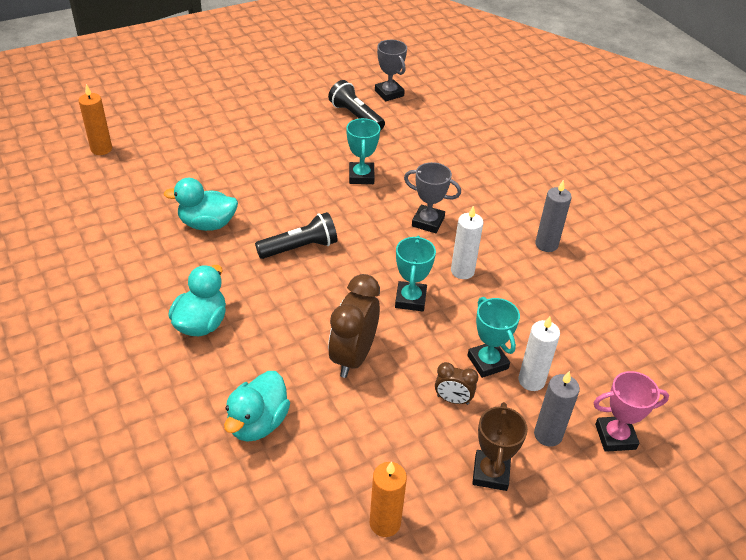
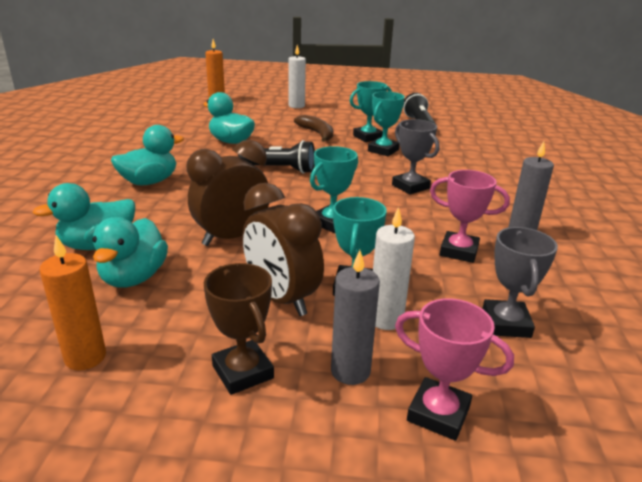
camera: 35 degrees right, 15 degrees down
(277, 173) = (317, 133): none -> brown banana
(329, 159) = (368, 137): none -> turquoise trophy
(329, 439) = (134, 277): none -> turquoise duck
(389, 93) = (463, 120): grey trophy -> grey trophy (506, 323)
(453, 399) = (281, 299): brown clock -> brown clock, size x1.91
(462, 271) = (406, 222): white candle -> white candle (296, 106)
(490, 473) = (242, 372): brown trophy -> brown trophy turned 75 degrees counterclockwise
(522, 287) = (459, 251): none -> pink trophy

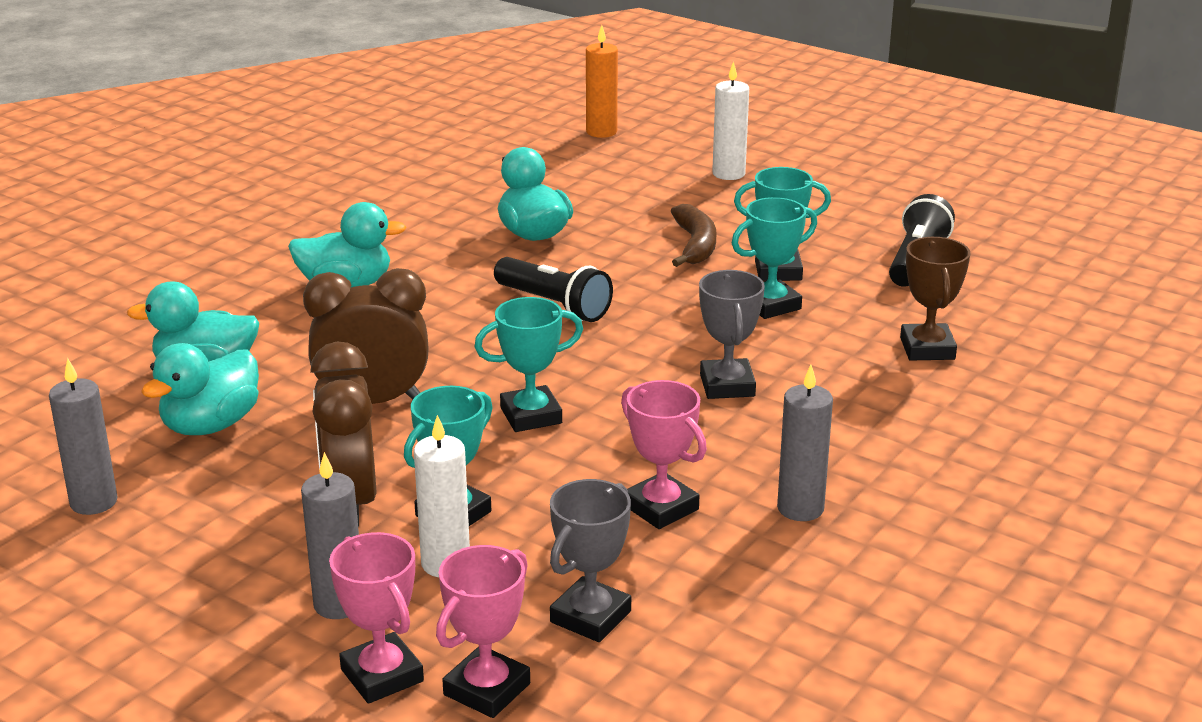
camera: 30 degrees right, 0 degrees up
(85, 357) = (93, 502): orange candle -> grey candle
(242, 372) = (228, 567): brown trophy -> brown trophy (927, 348)
(512, 395) = (487, 689): none -> pink trophy

